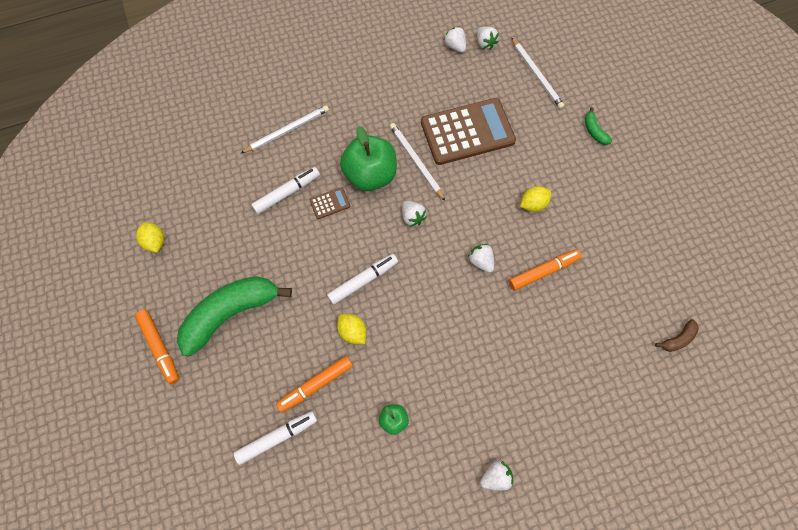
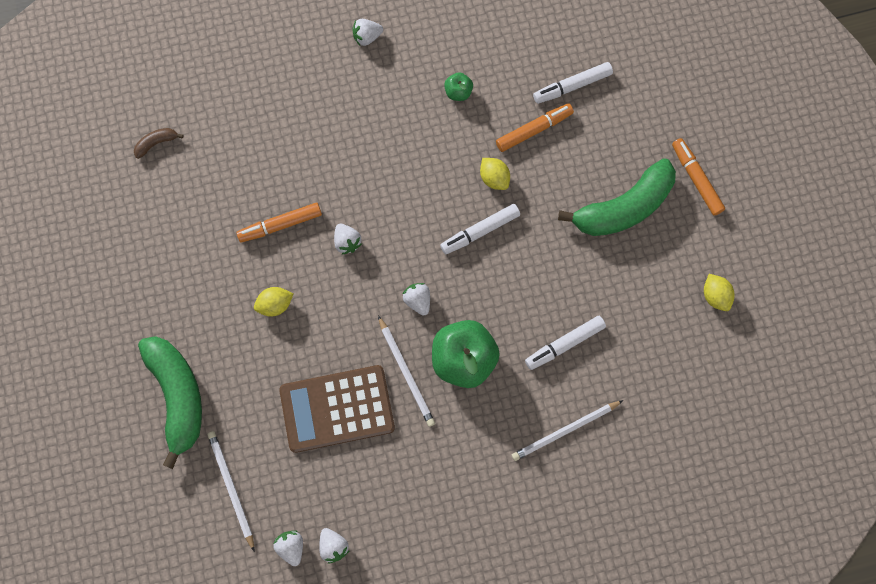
camera: 175 degrees left, 5 degrees up
(330, 203) = (514, 326): brown calculator -> none
(594, 131) = (177, 396): green banana -> green banana, size x2.43

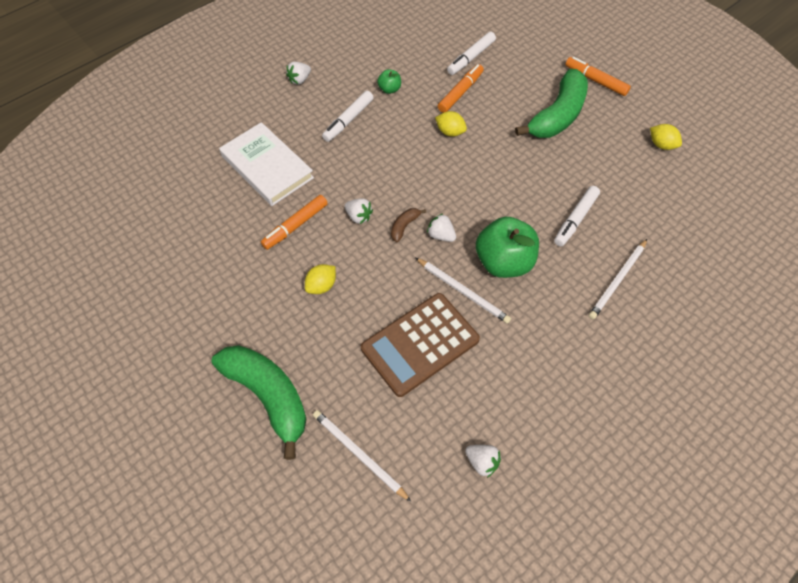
camera: 25 degrees left, 15 degrees down
(156, 143) = (158, 207): brown banana -> brown banana (404, 226)
(283, 140) = (267, 167): none -> white book
(291, 547) = (443, 482): white strawberry -> none
(480, 231) = (461, 169): white marker -> white marker (348, 120)

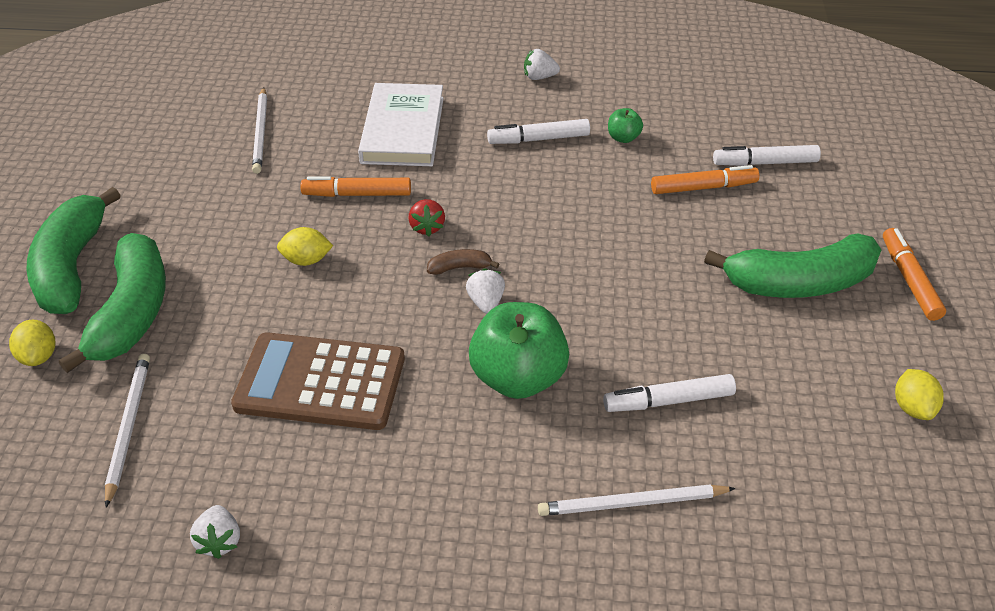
camera: 45 degrees right, 15 degrees down
(190, 402) = (72, 267): none -> green banana
(358, 216) = (427, 227): white strawberry -> red strawberry
(450, 132) = (636, 216): yellow lemon -> yellow lemon (39, 356)
(463, 291) = (433, 371): white pencil -> white pencil (261, 133)

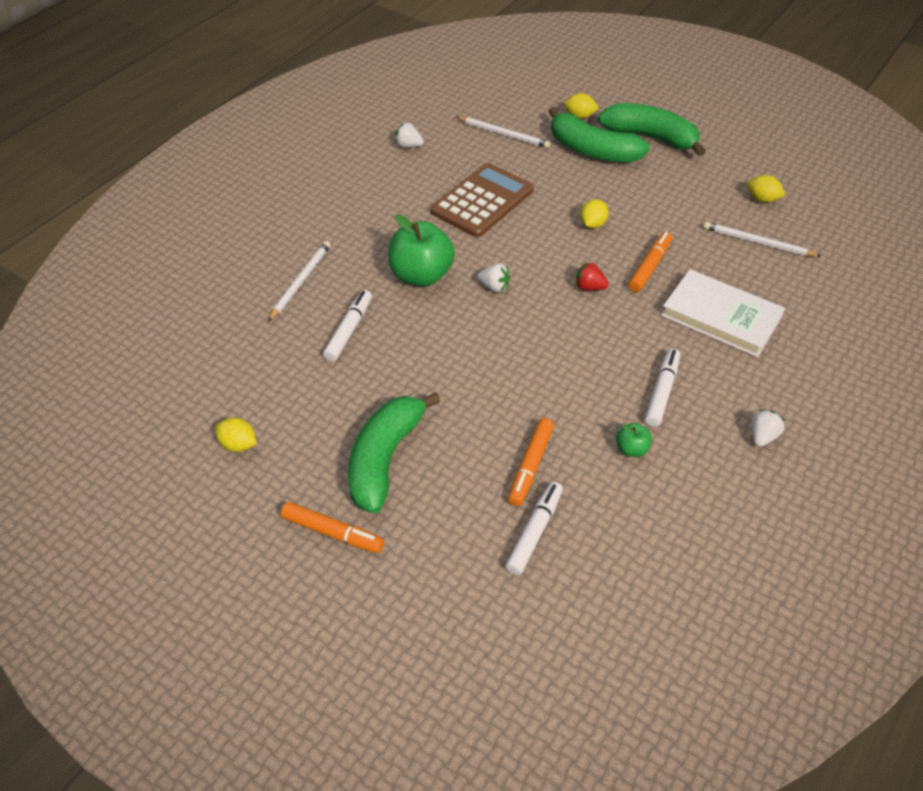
camera: 120 degrees right, 5 degrees up
(174, 146) = (762, 199): none -> yellow lemon
(459, 267) = (536, 287): brown banana -> none

